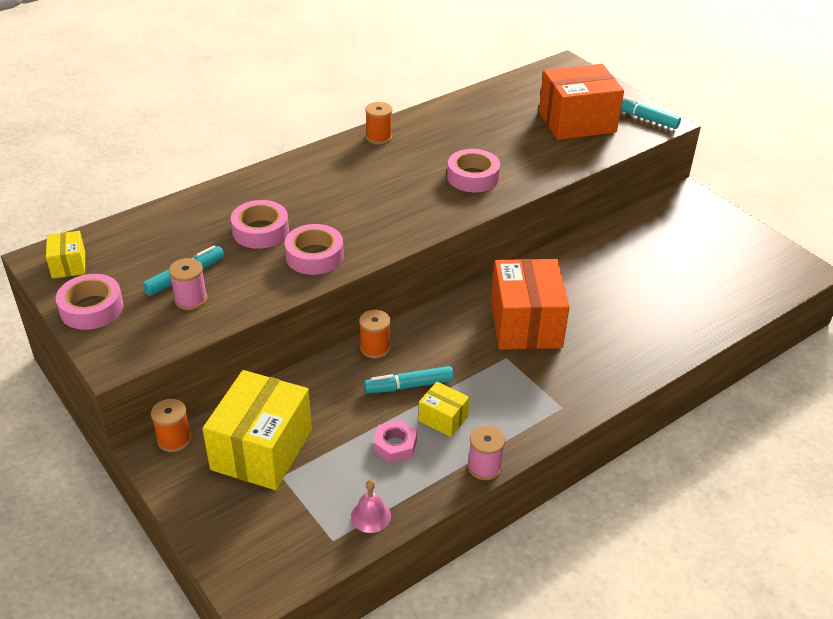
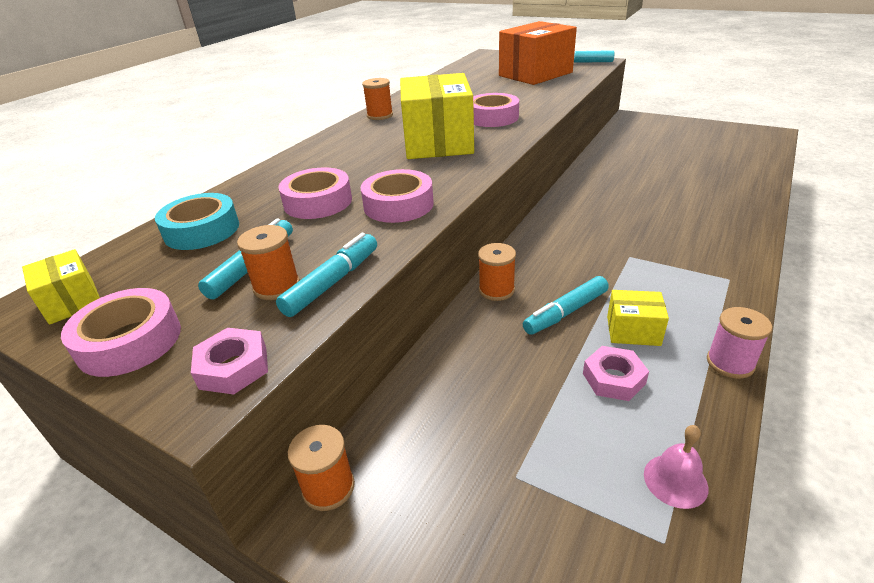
camera: 20 degrees left, 5 degrees down
(139, 348) = (233, 367): none -> pink nut
(168, 230) = (202, 230): none -> turquoise tape
(191, 299) = (277, 286): pink spool -> orange spool
(225, 309) = (332, 282): none -> turquoise marker
(262, 450) = (461, 450): yellow box -> yellow box (438, 142)
(526, 324) = (615, 226): orange box -> none

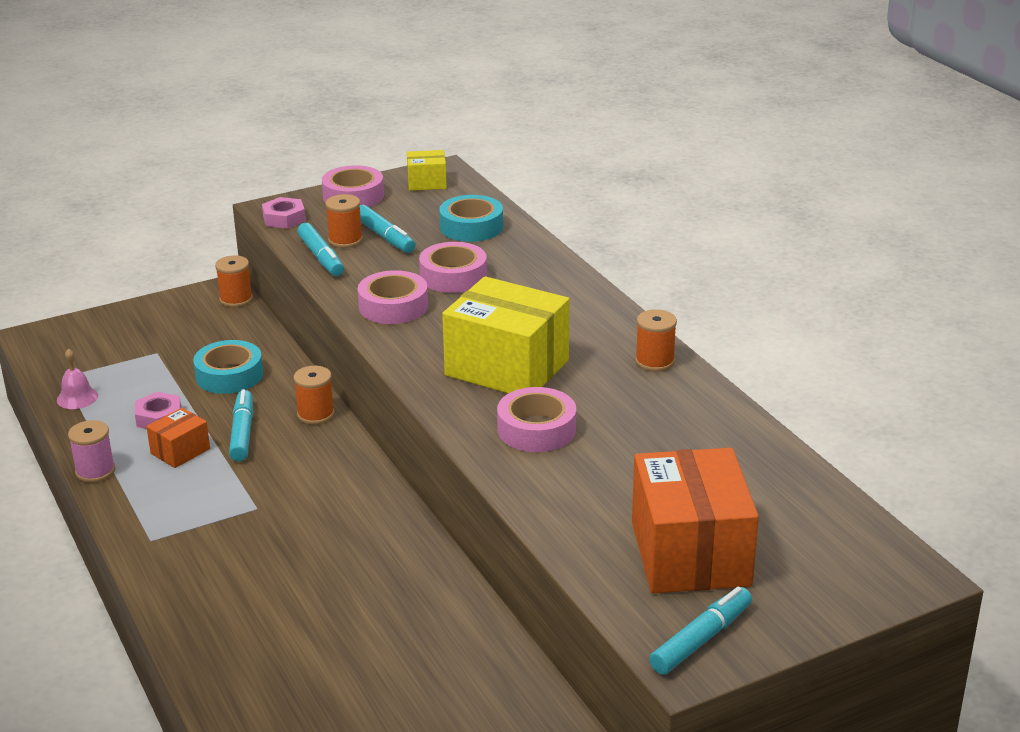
camera: 120 degrees right, 5 degrees down
(496, 377) = (229, 375): none -> turquoise tape
(633, 331) = (180, 451): yellow box -> orange box

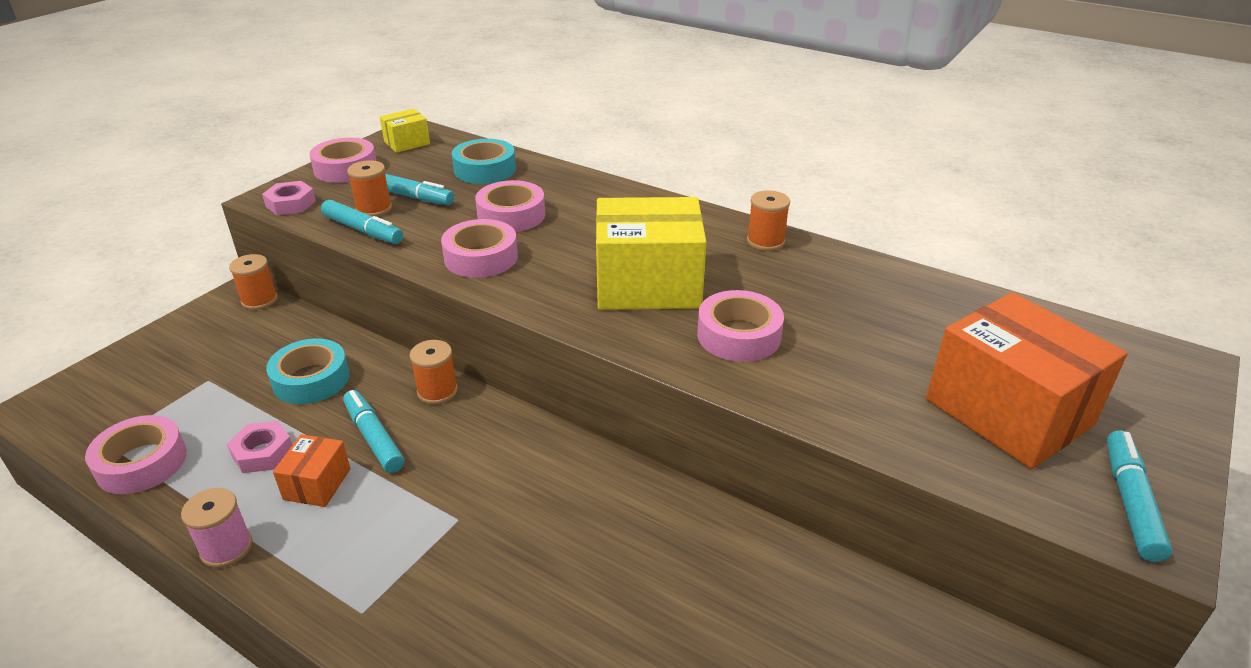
camera: 30 degrees left, 5 degrees up
(77, 398) = (141, 463): pink bell -> pink tape

